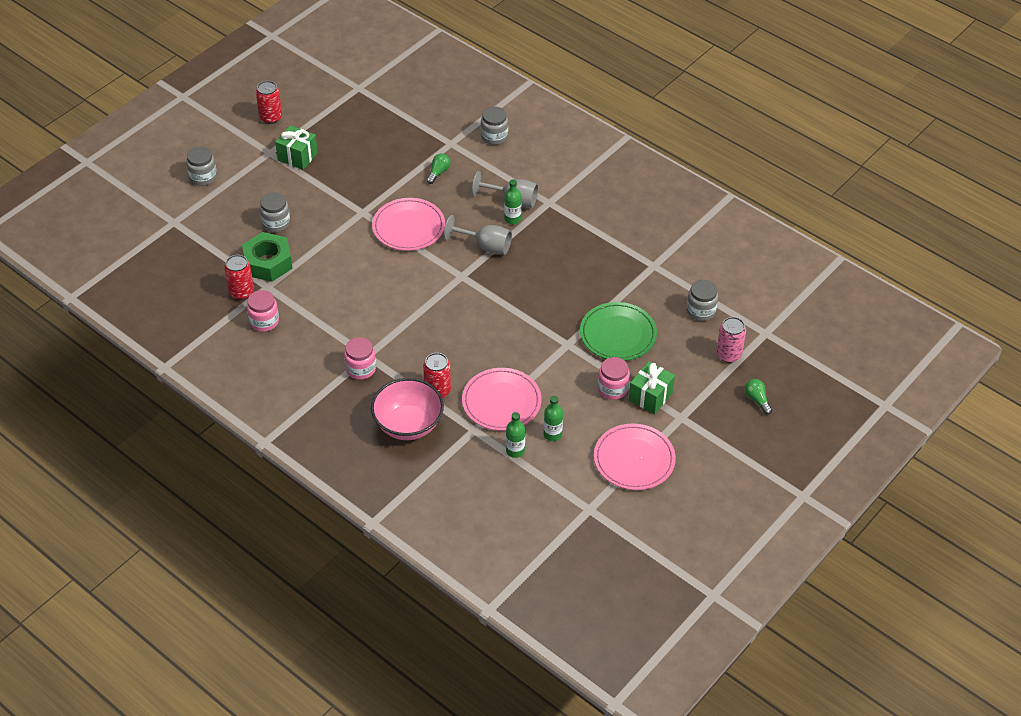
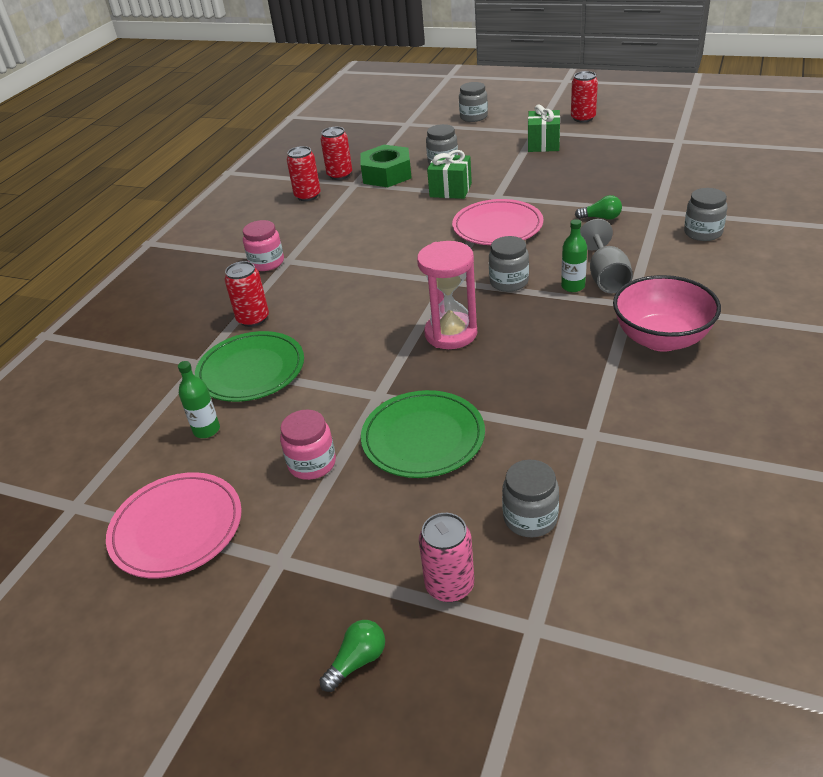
camera: 75 degrees right, 10 degrees down
(264, 321) = (307, 196): pink jar -> red can
(408, 425) = (193, 315): pink bowl -> pink bowl (661, 339)
(486, 246) = (509, 282): grey goblet -> grey jar
(501, 402) = (251, 370): pink plate -> green plate
(515, 451) = (170, 406): green bottle -> none
(525, 292) = (451, 333): none -> pink hourglass
(650, 396) = (311, 510): green gift -> green gift (450, 190)

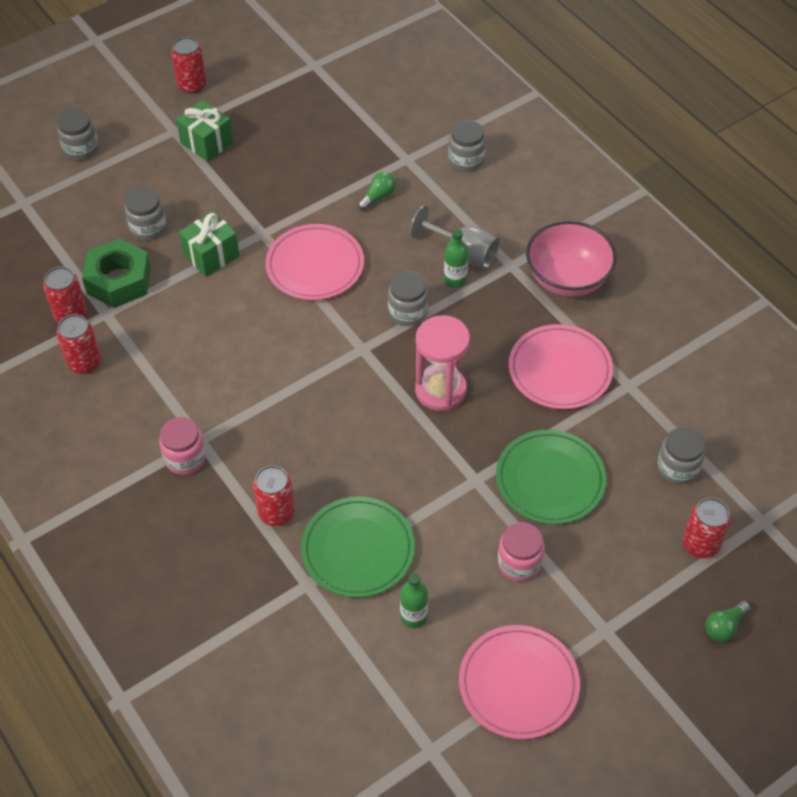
camera: 60 degrees left, 15 degrees up
(357, 661) = (724, 627): green light bulb -> green light bulb turned 120 degrees counterclockwise
(449, 585) = (700, 544): pink can -> red can
(553, 384) = (560, 370): none -> pink plate

